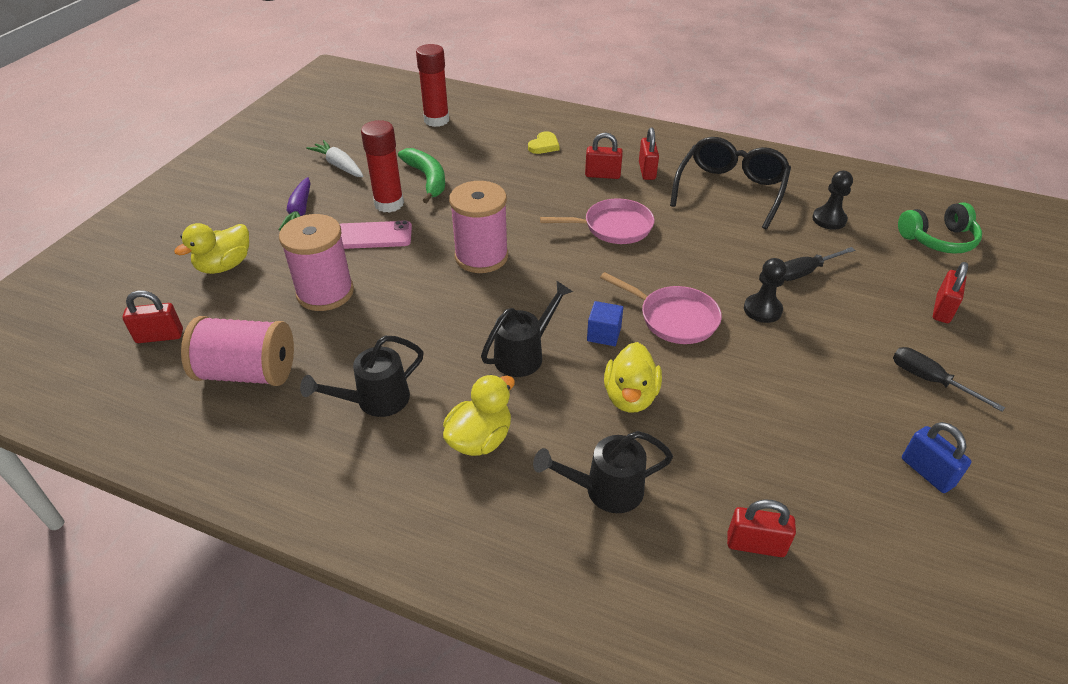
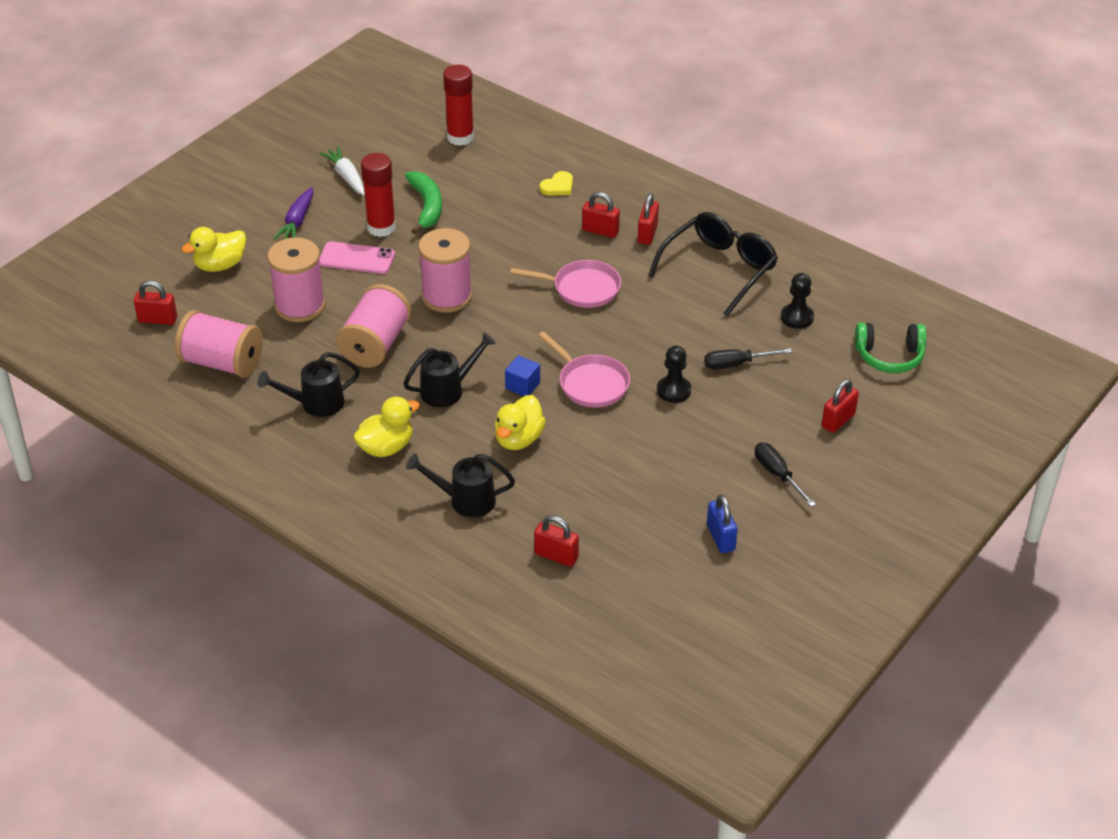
camera: 15 degrees right, 0 degrees up
(423, 319) = (375, 344): none -> pink spool

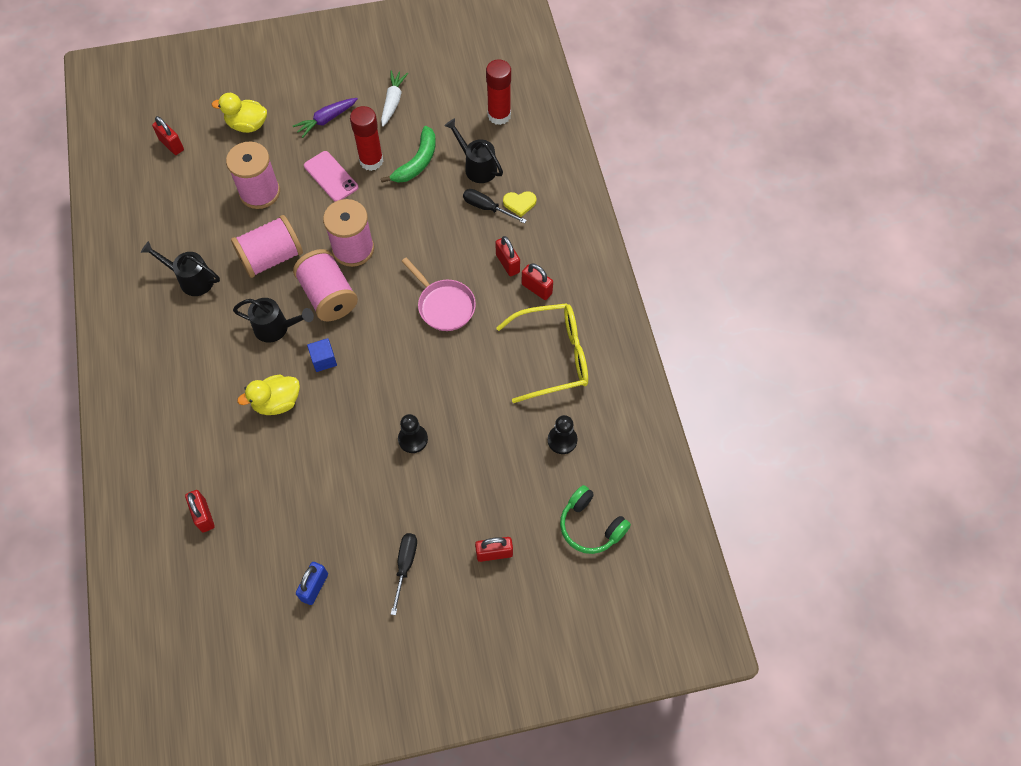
camera: 40 degrees right, 20 degrees up
(222, 363) = (173, 206): pink spool -> pink spool (328, 296)
(386, 447) = (196, 346): yellow duck -> none
(465, 500) = (197, 426): black watering can -> black watering can (477, 166)
(590, 383) = (367, 391): pink pan -> none
(647, 234) = (536, 289): red padlock -> red padlock turned 75 degrees clockwise
(719, 269) = (553, 356): black glasses -> yellow glasses
(736, 364) = (477, 449): black screwdriver -> black screwdriver (487, 208)

